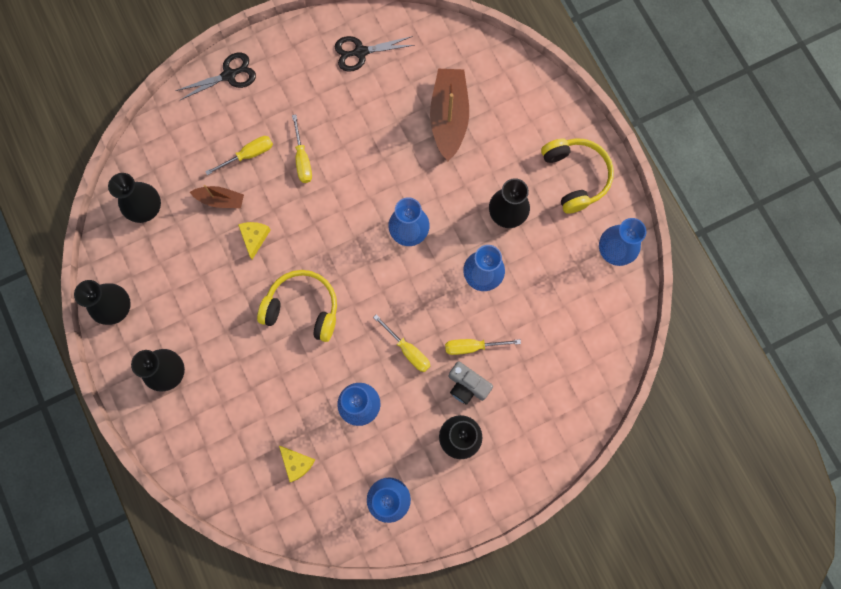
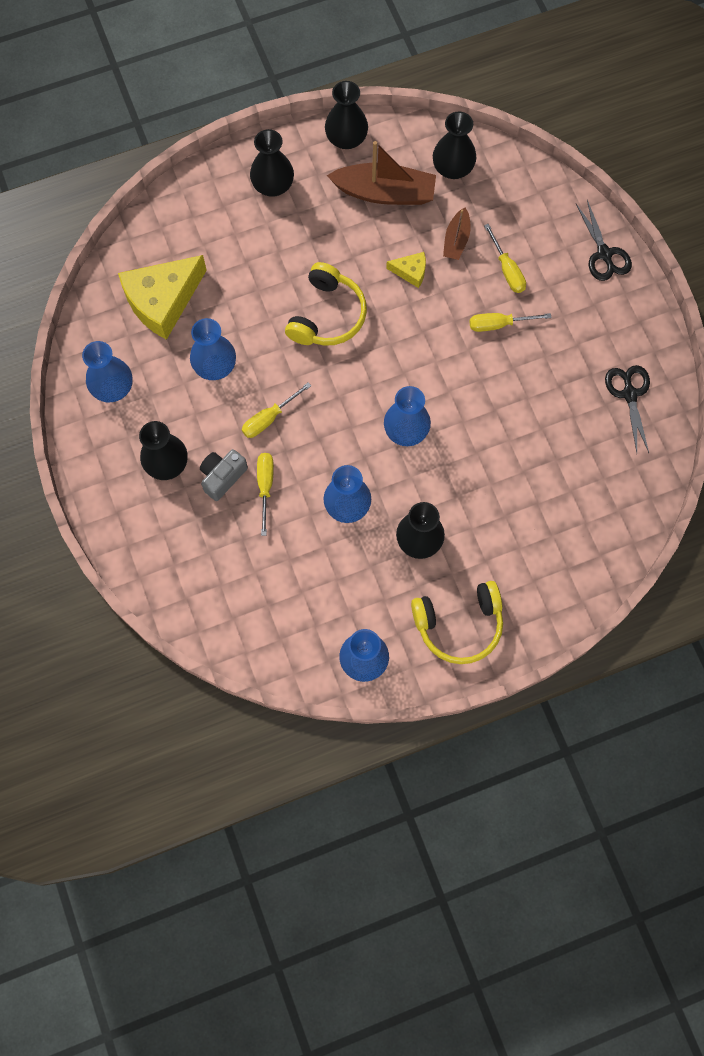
camera: 95 degrees right, 5 degrees down
(297, 463) = (163, 301): yellow cheese -> yellow cheese, size x2.18
(449, 117) = (542, 486): brown boat -> brown boat (385, 193)

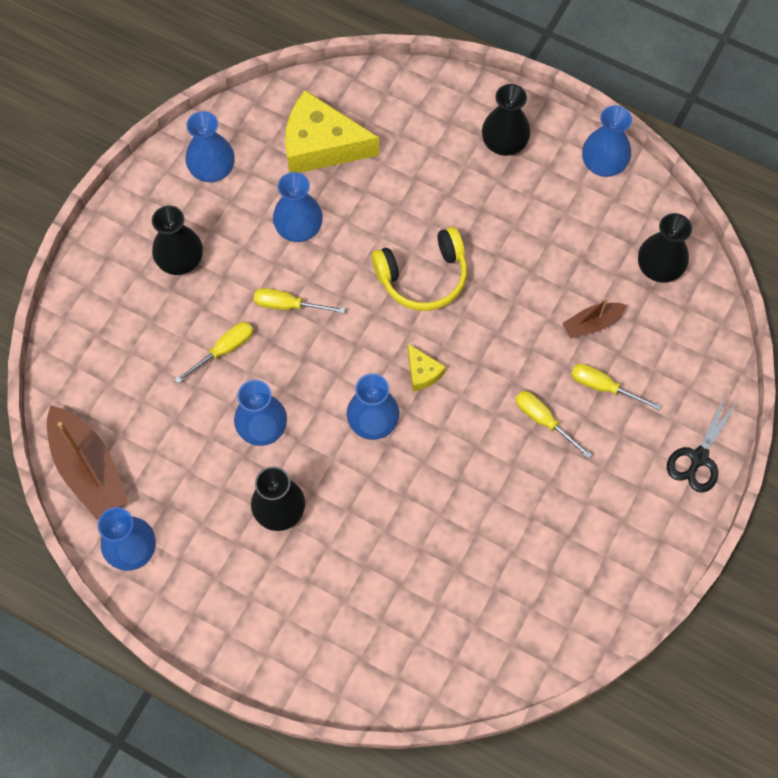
camera: 50 degrees right, 5 degrees down
(222, 477) = (204, 311): grey camera -> none
(346, 138) = (603, 164): black vase -> blue vase
(385, 193) = (581, 233): brown boat -> brown boat (88, 469)
(410, 271) = (526, 310): yellow cheese -> yellow cheese (422, 372)
(459, 625) = (229, 604): yellow headphones -> none
(507, 269) = (603, 387): yellow screwdriver -> yellow screwdriver turned 90 degrees clockwise
(629, 394) = (579, 585): black scissors -> none

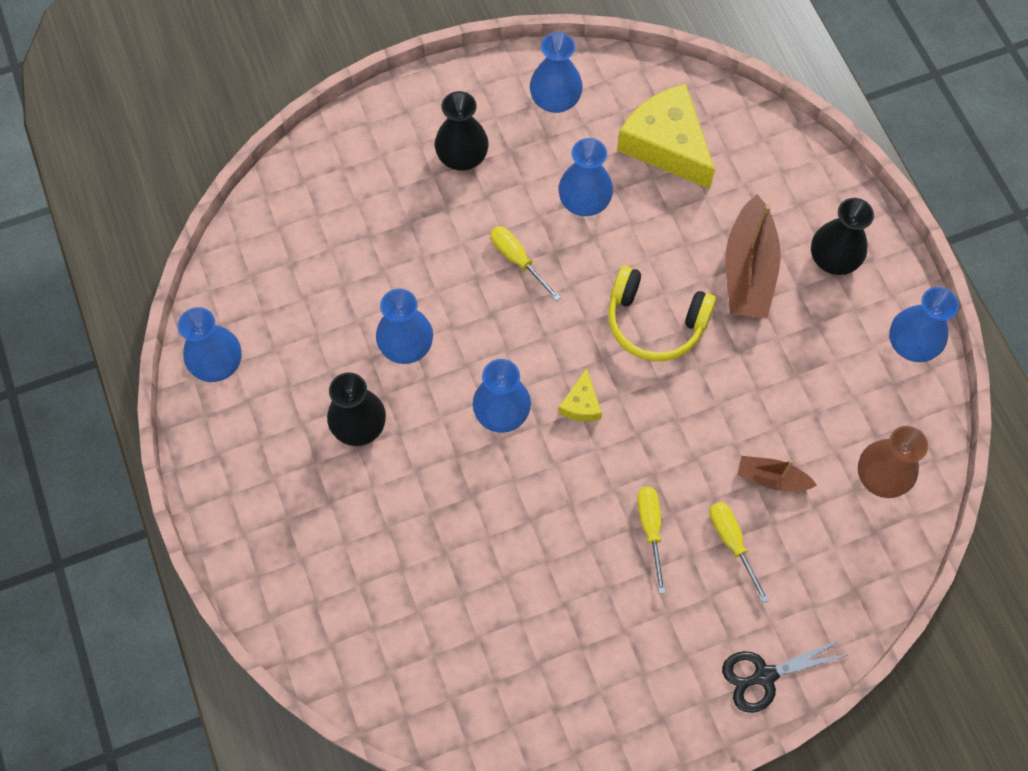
camera: 40 degrees right, 0 degrees up
(88, 469) = (241, 272): brown boat -> brown boat (748, 271)
(224, 350) = (432, 257): yellow screwdriver -> none
(659, 268) = (881, 476): black vase -> brown vase

